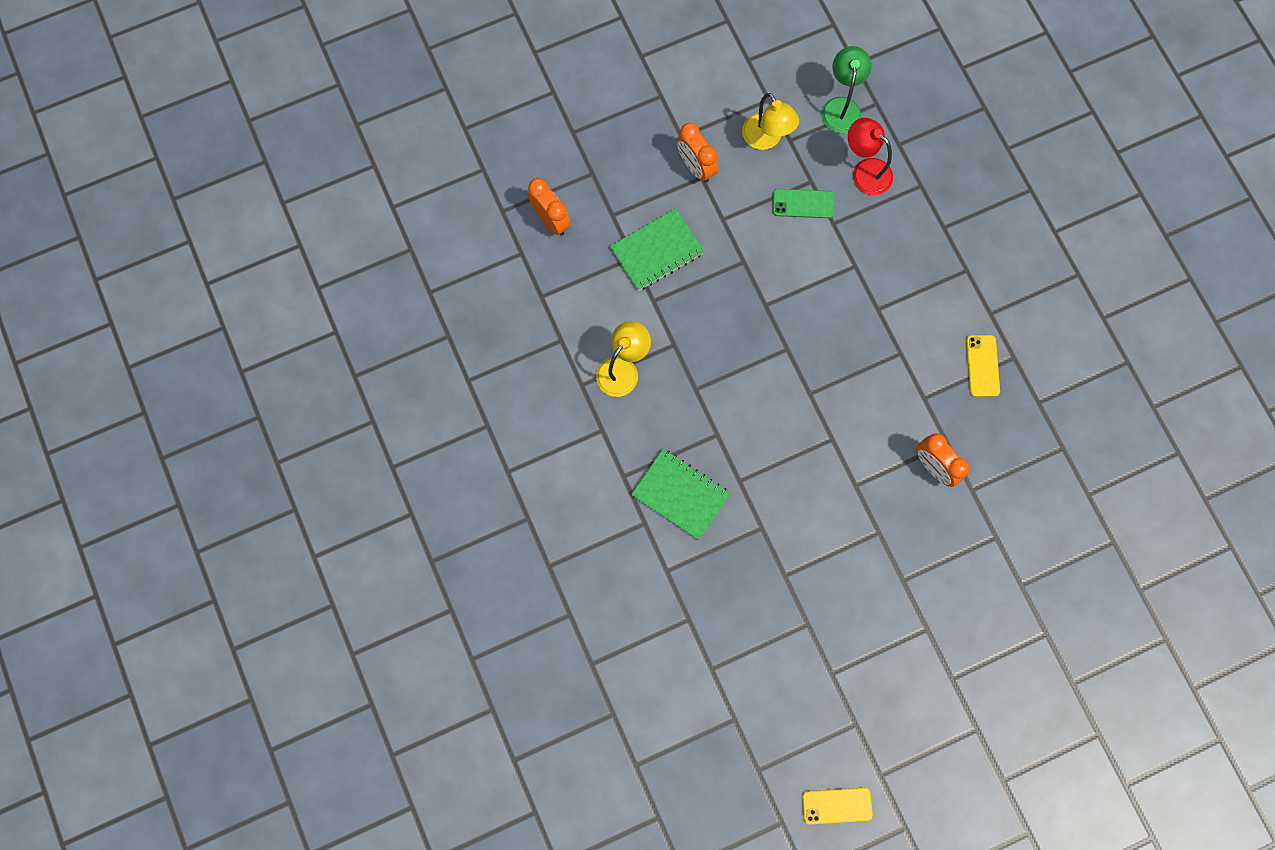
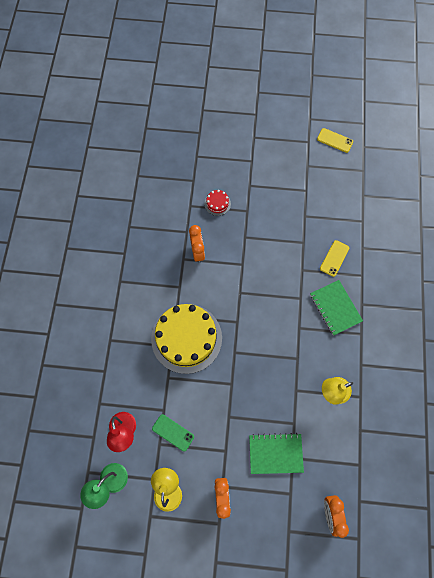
camera: 150 degrees left, 5 degrees down
(865, 331) = (186, 338): none -> yellow cake
(956, 565) = (217, 203): none -> red cake
(982, 366) = (139, 286): yellow phone -> yellow phone (334, 258)

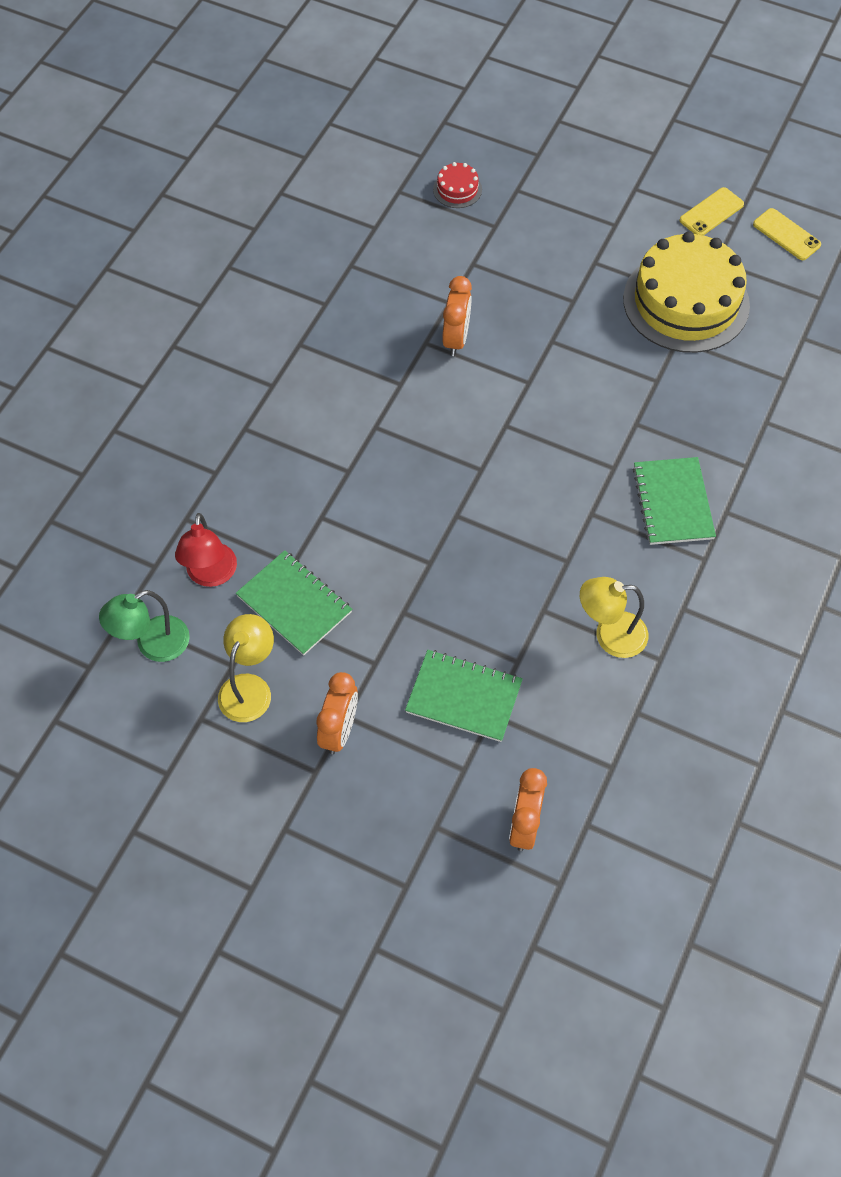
camera: 20 degrees right, 10 degrees down
(173, 432) = (294, 604): green phone -> green notebook
(186, 338) = (379, 467): yellow cake -> yellow cake (686, 302)
(217, 203) = (523, 274): red cake -> red cake (457, 189)
(334, 258) = (705, 423): yellow phone -> yellow phone (711, 212)

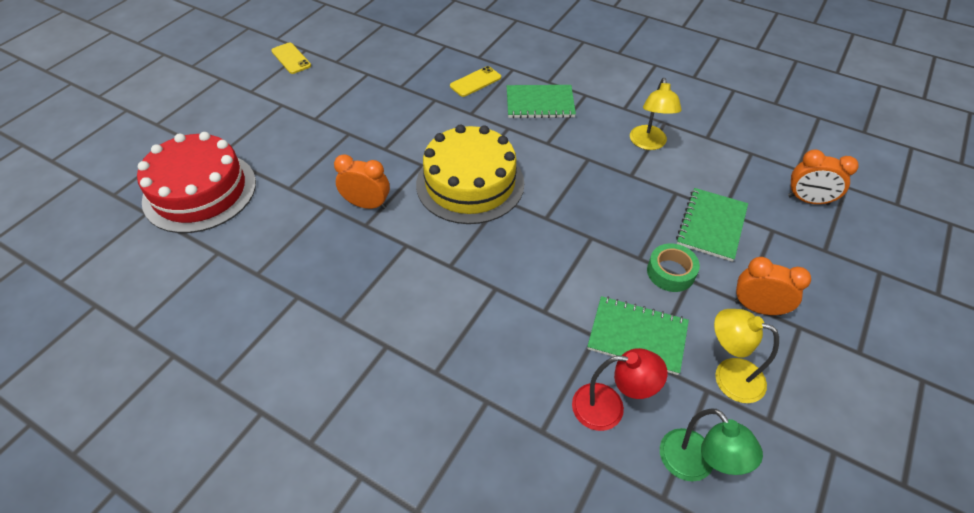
camera: 85 degrees left, 10 degrees down
(294, 604) = (637, 336): green notebook -> green notebook turned 60 degrees clockwise
(384, 644) = (670, 272): none -> green tape
(457, 189) = (200, 191): red cake -> red cake, size x2.45
(686, 302) = (368, 79): yellow cake -> yellow cake (470, 183)
(786, 234) = (325, 30): yellow phone -> yellow phone (475, 82)

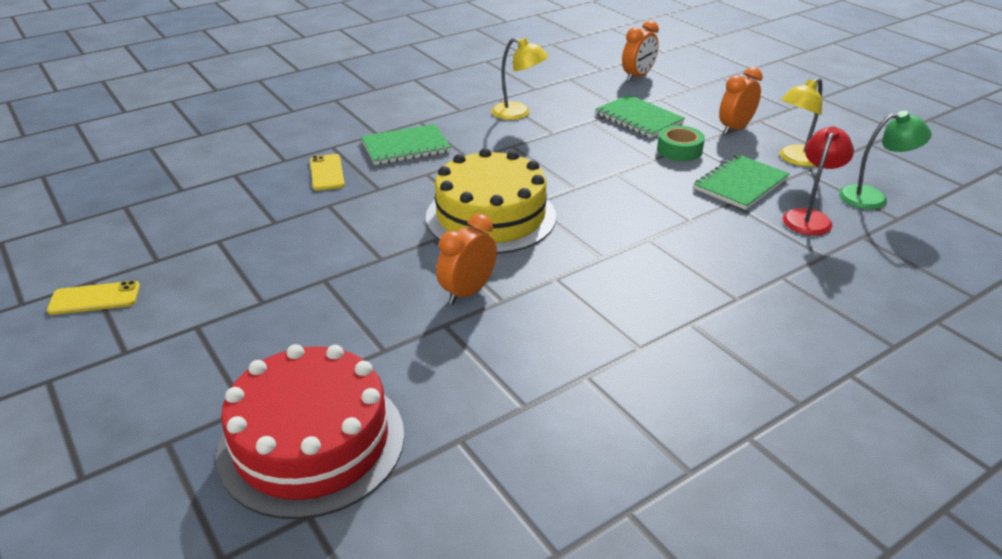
camera: 65 degrees left, 15 degrees down
(540, 103) = (406, 147): green notebook -> green notebook turned 45 degrees clockwise

